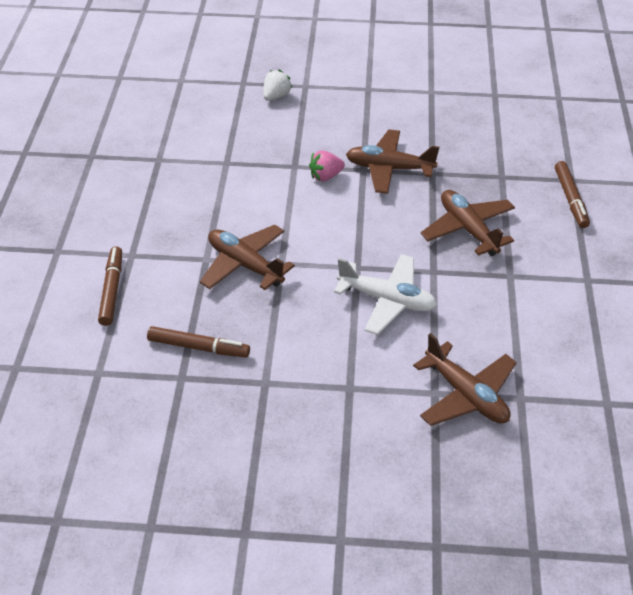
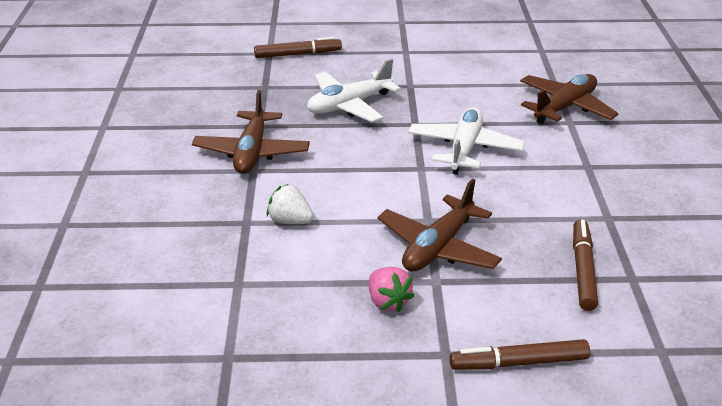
camera: 95 degrees left, 10 degrees down
(276, 96) = (83, 249): white strawberry -> white strawberry (290, 221)
(325, 176) = (267, 196): pink strawberry -> pink strawberry (388, 301)
(468, 229) = (349, 105): brown plane -> white plane

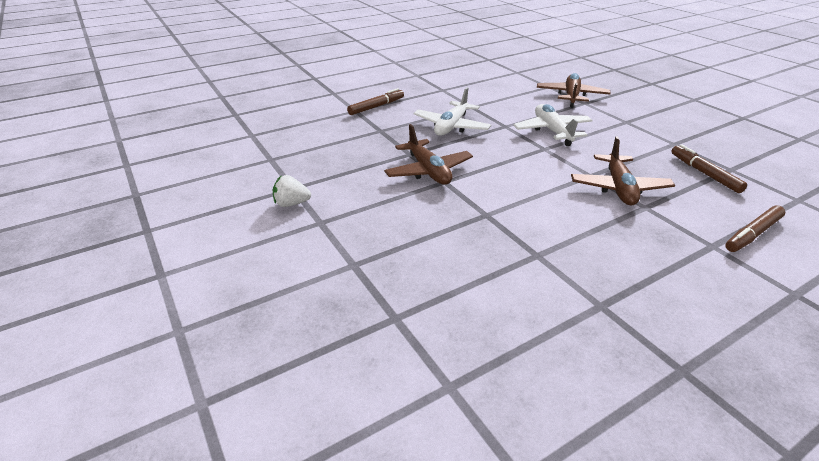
camera: 30 degrees left, 0 degrees up
(290, 221) = (513, 204): white strawberry -> white strawberry (291, 204)
(388, 301) = (639, 229): pink strawberry -> none

